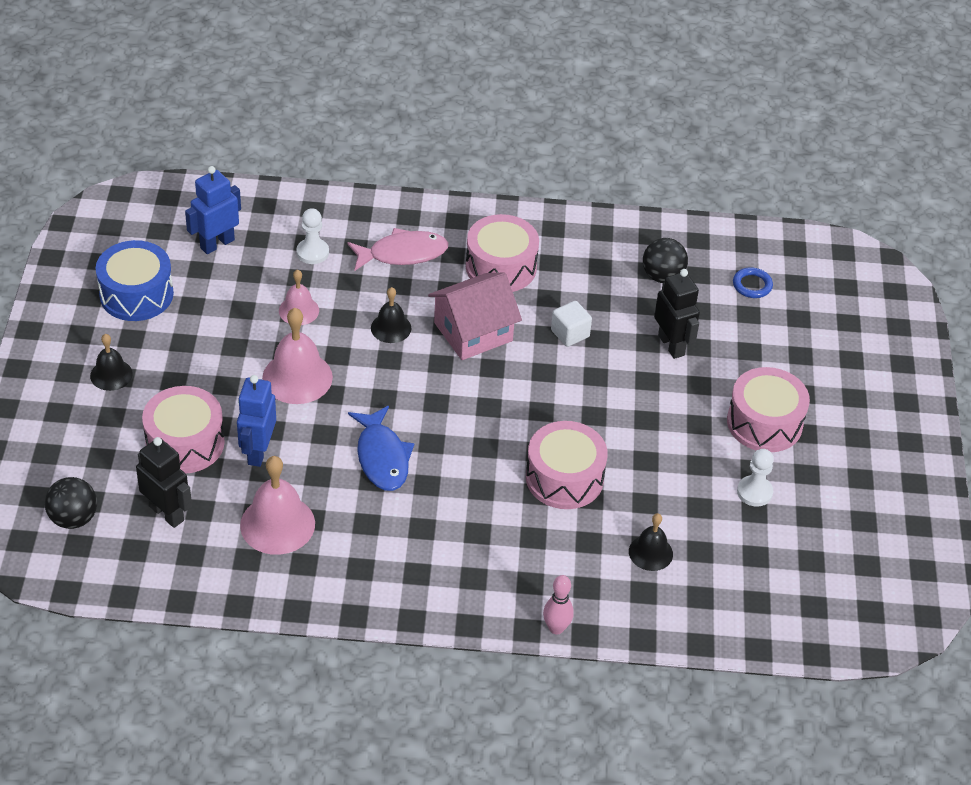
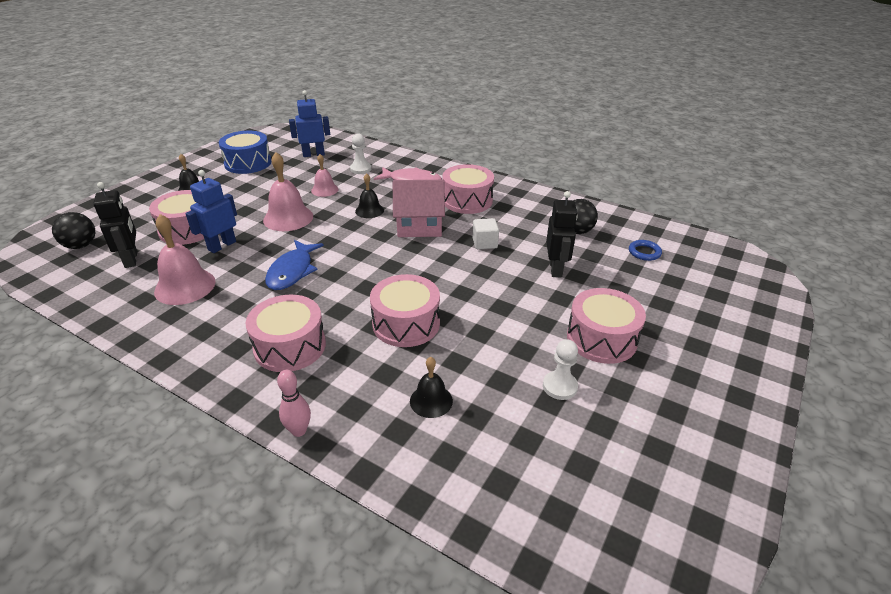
camera: 30 degrees right, 10 degrees down
(469, 550) = (290, 346): none -> pink drum

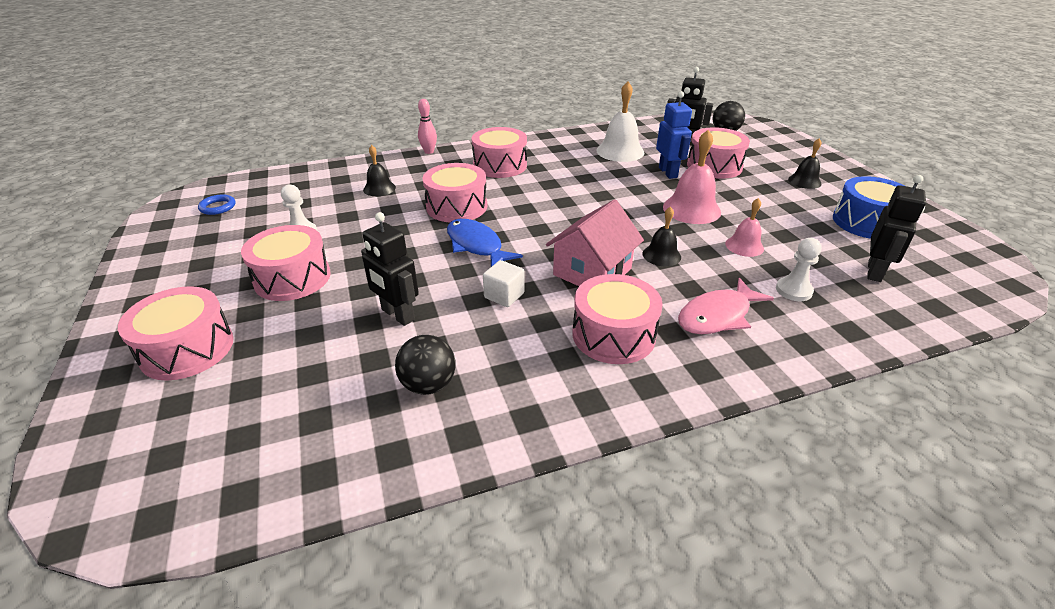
camera: 130 degrees right, 0 degrees up
(185, 286) = (620, 151): pink bell -> white bell
(292, 271) = (590, 188): blue fish -> blue fish (476, 245)
(313, 154) = (874, 272): blue robot -> black robot
(644, 252) = (308, 411): blue ring -> blue ring (218, 207)
(703, 325) = (187, 349): none -> pink drum

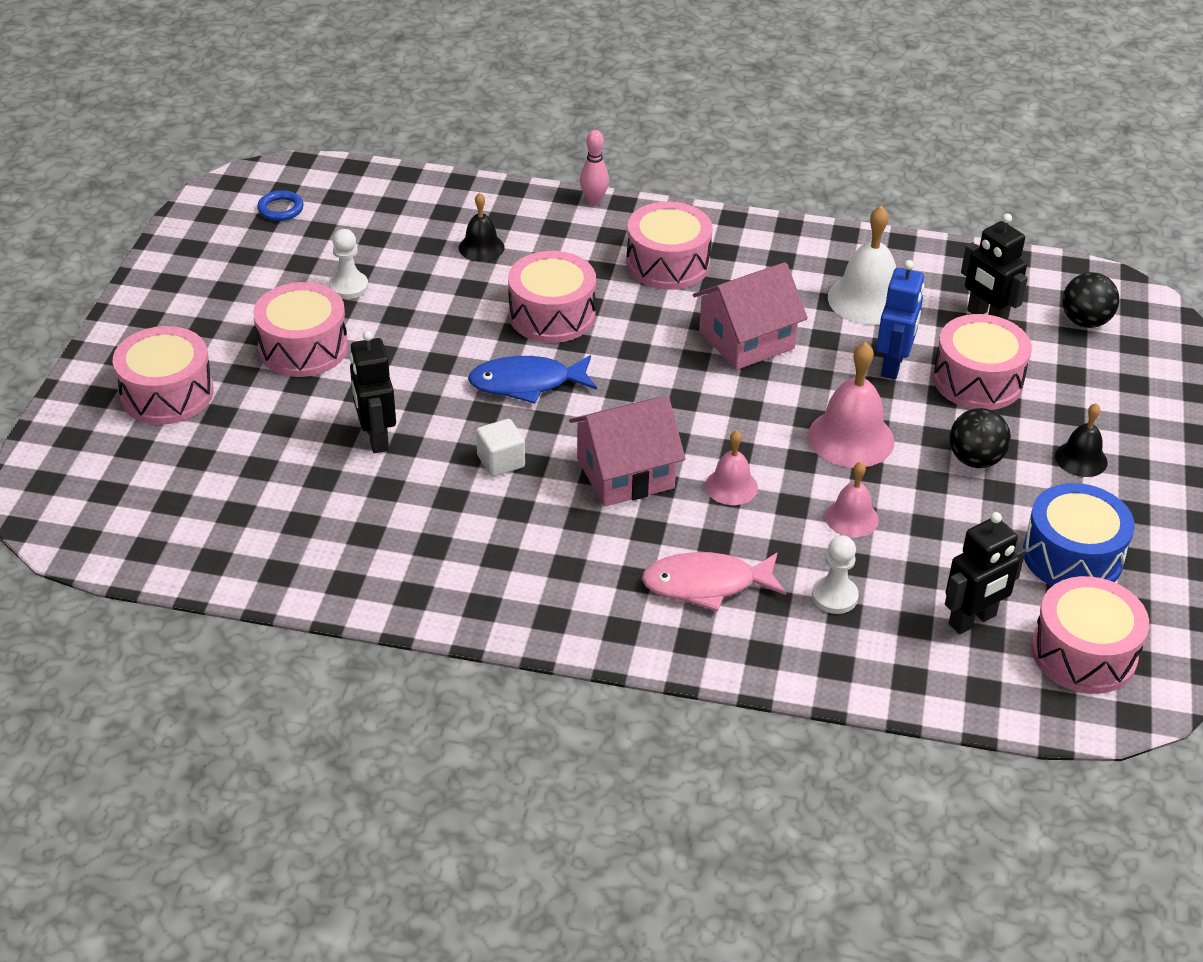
camera: 30 degrees right, 5 degrees up
(428, 385) = (351, 524): black ball -> black ball (975, 460)
(476, 245) = (527, 383): blue fish -> blue fish turned 90 degrees counterclockwise
(582, 184) = (746, 340): none -> pink house
(613, 335) = (571, 554): pink drum -> pink drum (1083, 653)
(661, 255) = (731, 486): black bell -> pink bell

